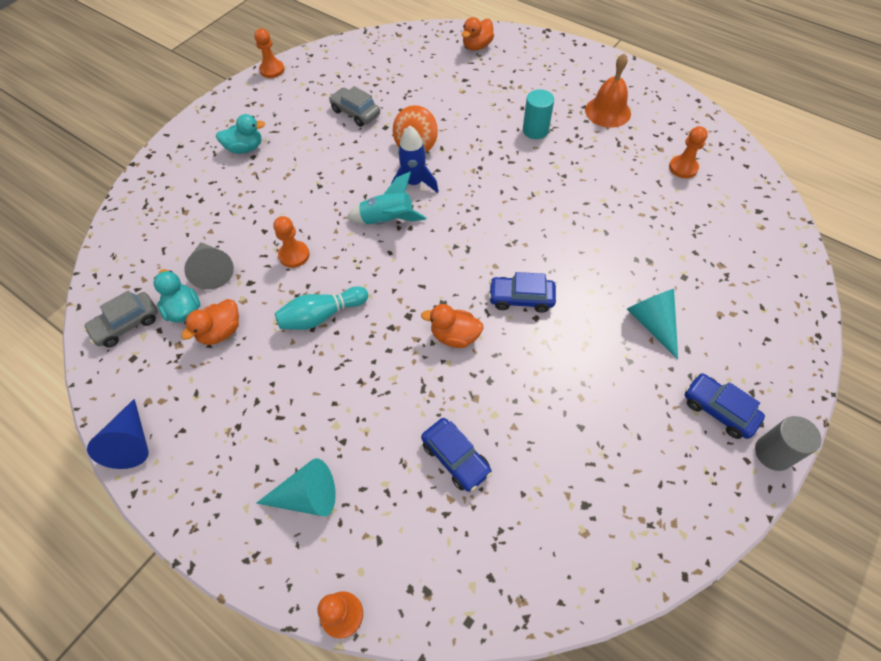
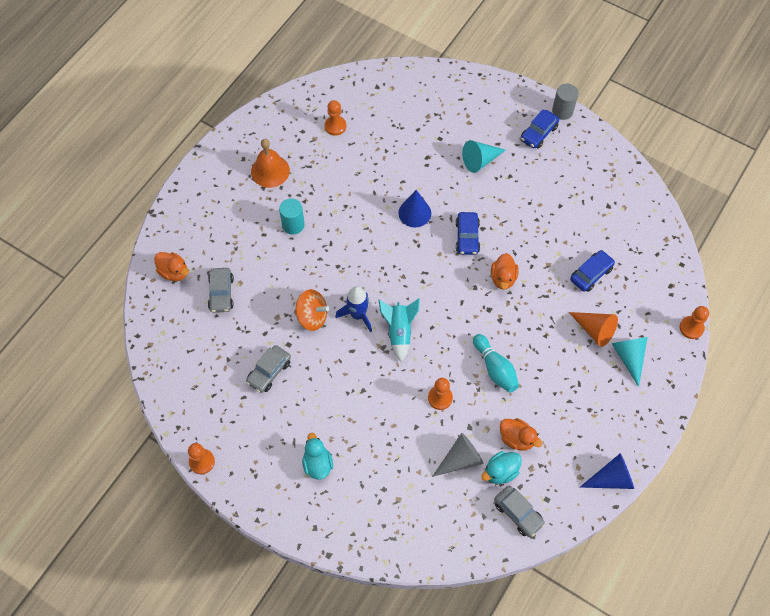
camera: 95 degrees left, 5 degrees up
(359, 450) = (594, 330): none -> orange cone
(450, 78) = (221, 293): none -> grey car
(557, 242) = (414, 213): none -> blue cone

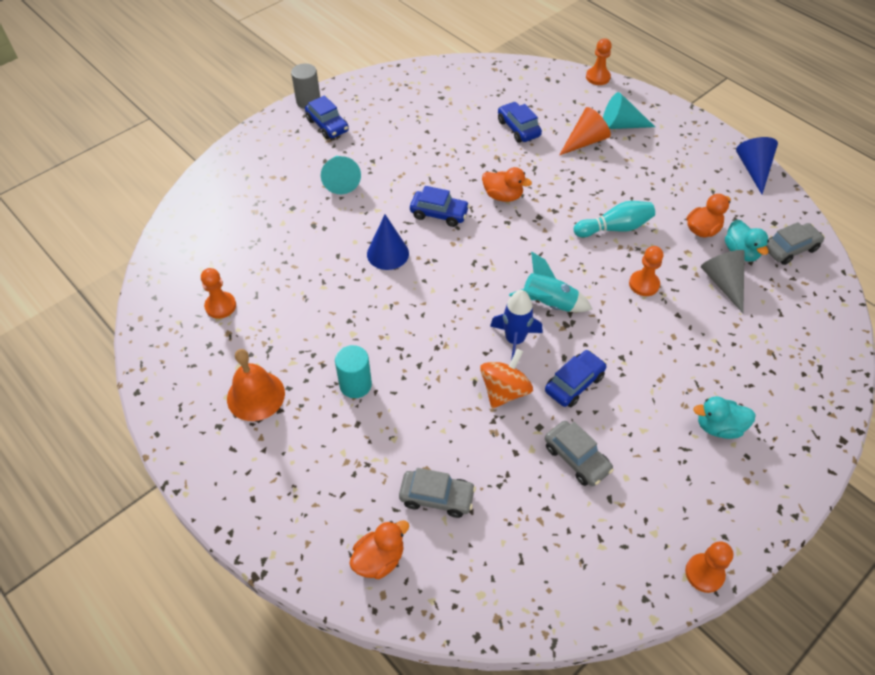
camera: 75 degrees left, 10 degrees down
(330, 361) = (574, 383): none -> blue car

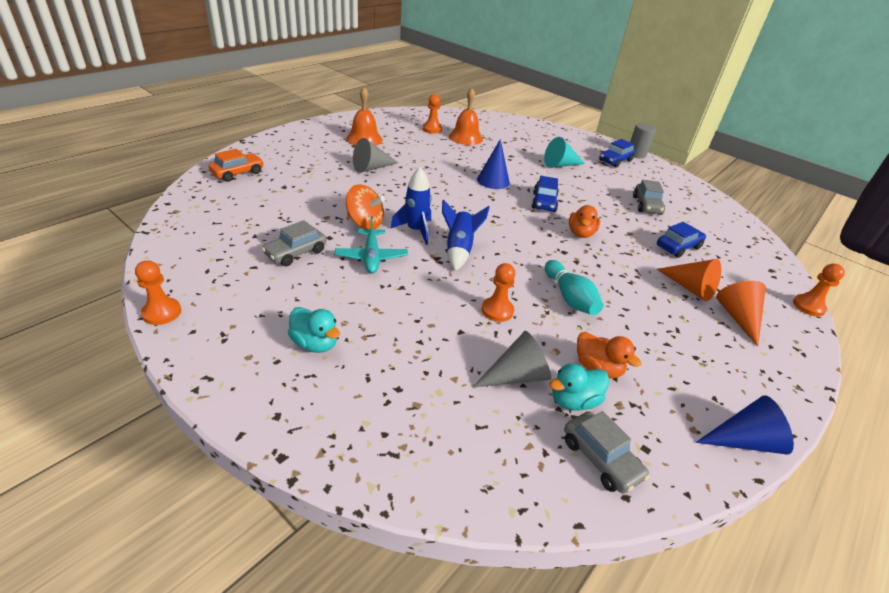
camera: 80 degrees right, 15 degrees down
(253, 267) = (465, 137): none -> orange bell
(355, 385) = (372, 168): turquoise cylinder -> grey cone
(379, 559) = (238, 173): orange duck -> orange car
(437, 497) = (276, 193): grey car -> grey car (646, 205)
(548, 303) = (459, 250): turquoise rocket -> blue rocket
(574, 383) = (371, 257): blue car -> turquoise plane
(621, 125) = (738, 317): turquoise cone -> orange cone
(718, 427) = (315, 343): turquoise duck -> turquoise duck turned 135 degrees clockwise

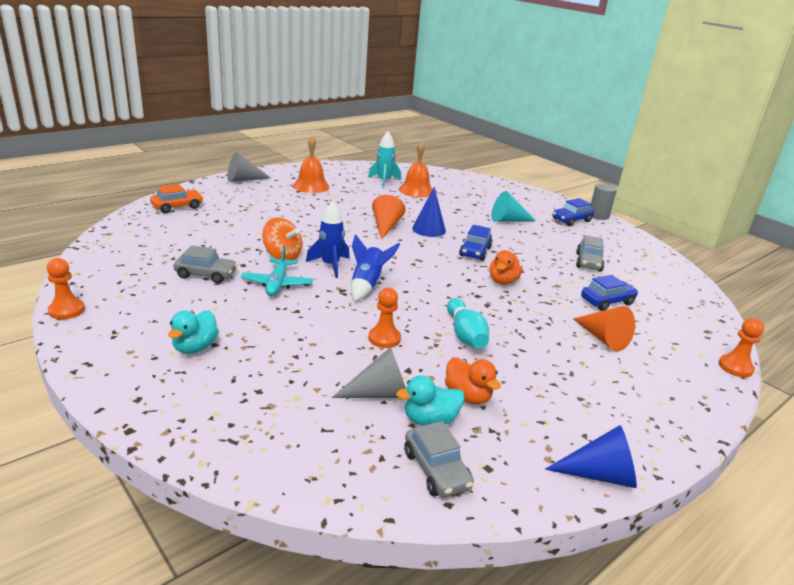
camera: 10 degrees right, 10 degrees down
(296, 253) = (206, 274): grey car -> grey car turned 135 degrees counterclockwise
(315, 343) = (195, 347): turquoise duck -> turquoise duck turned 60 degrees clockwise
(372, 168) = (308, 210): grey cone -> grey cone (244, 180)
(432, 129) = (384, 181): orange pawn -> turquoise rocket
(738, 317) = (645, 369): orange cone -> orange cone (385, 226)

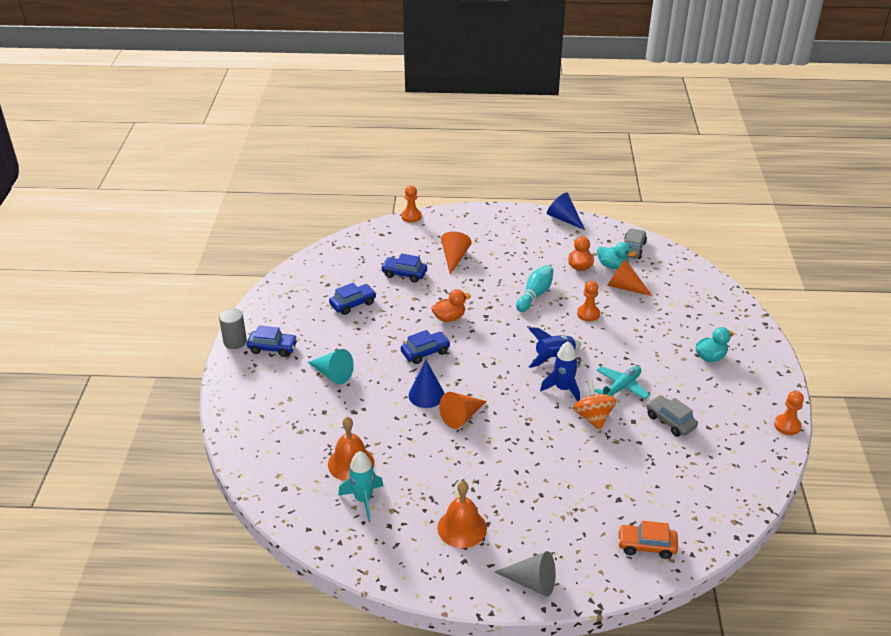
camera: 135 degrees left, 10 degrees up
(380, 393) = (624, 287): grey cone -> orange cone
(588, 262) = (353, 304): grey car -> blue car

